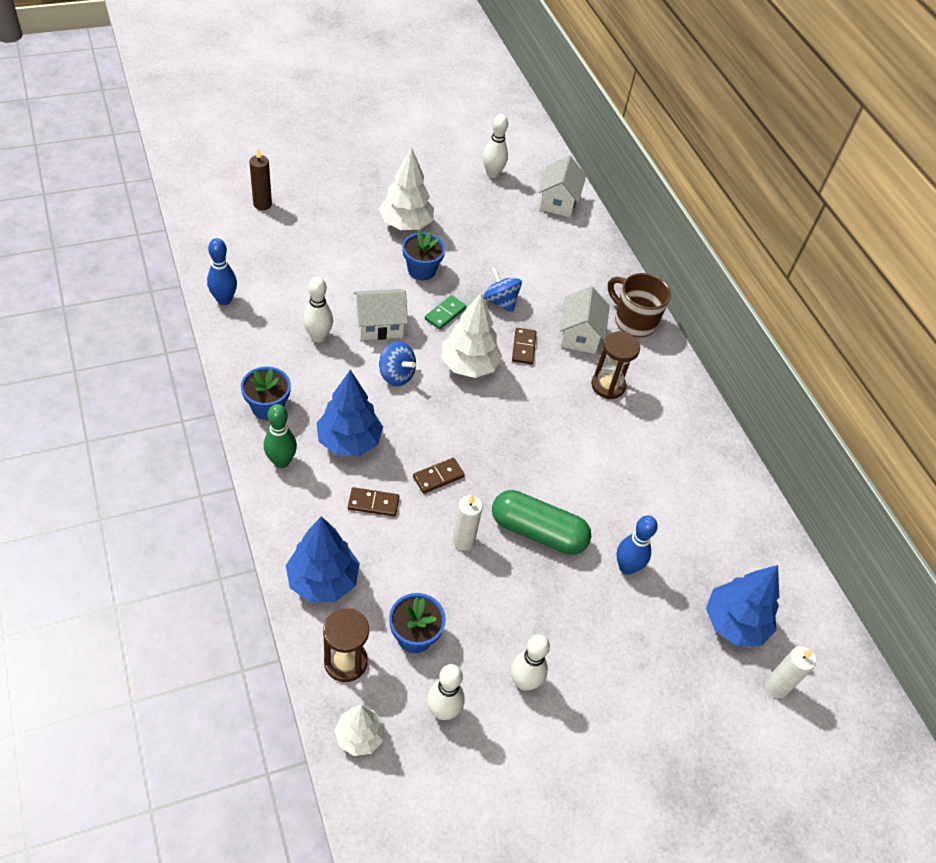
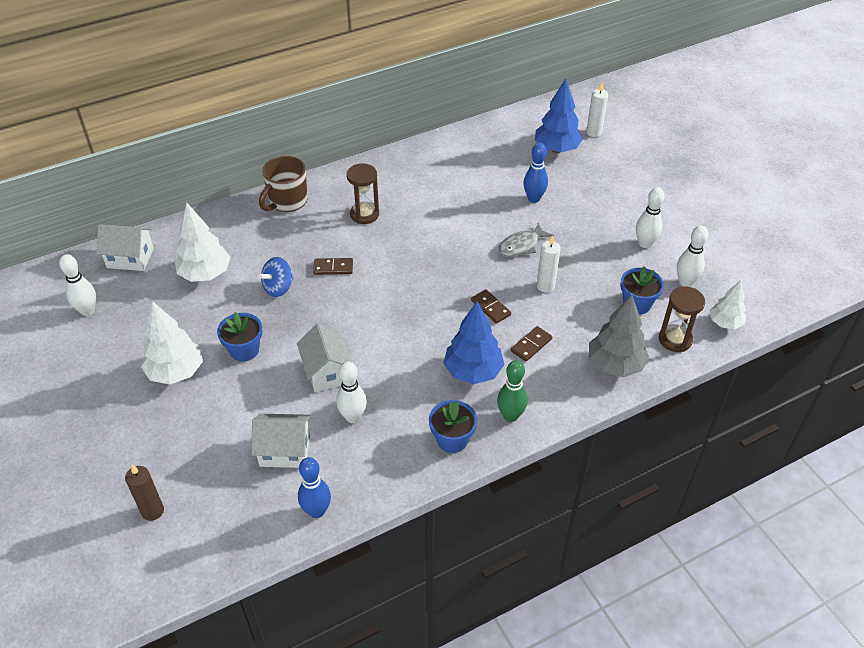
camera: 90 degrees left, 5 degrees down
(323, 580) = (615, 365): blue tree -> grey tree
(373, 503) = (531, 345): brown domino -> brown domino turned 45 degrees clockwise
(396, 375) = (387, 350): blue spinning top -> none
(445, 313) = (302, 325): green domino -> none
(469, 365) = (363, 301): white tree -> white tree (205, 274)
(538, 532) = (521, 245): green capsule -> grey fish
(579, 335) = (310, 233): white house -> white house (285, 451)

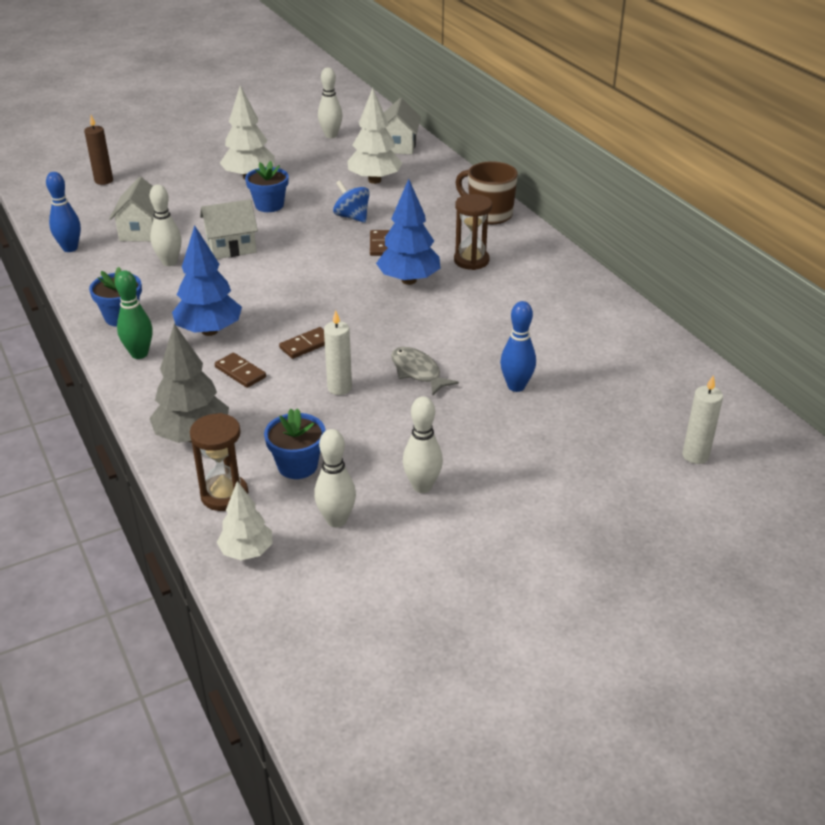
camera: 90 degrees right, 10 degrees down
(556, 149) = (639, 414): blue tree -> blue tree (409, 280)

